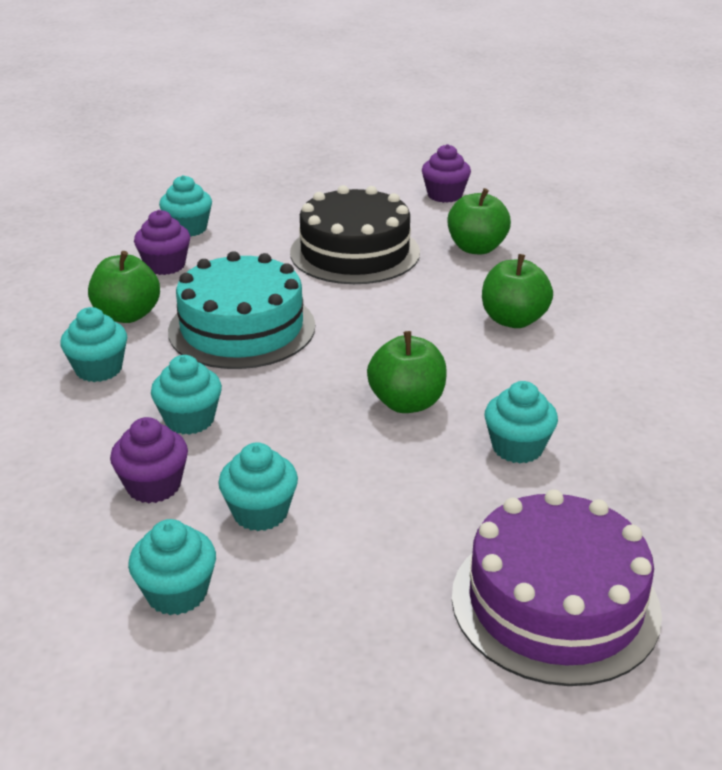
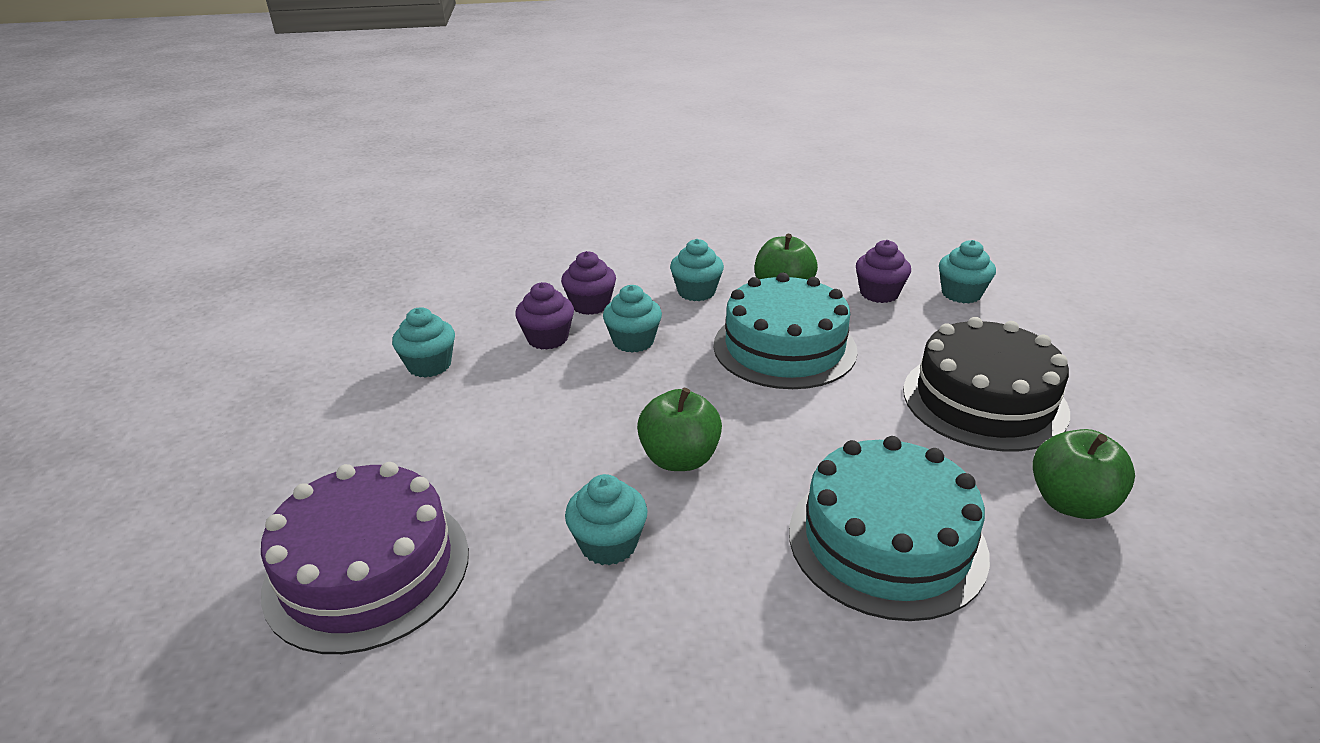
camera: 85 degrees right, 0 degrees up
(260, 512) = (513, 389): turquoise cupcake -> none
(445, 195) = (1220, 466): purple cupcake -> purple cupcake (590, 305)
(513, 320) = (886, 541): green apple -> turquoise cake

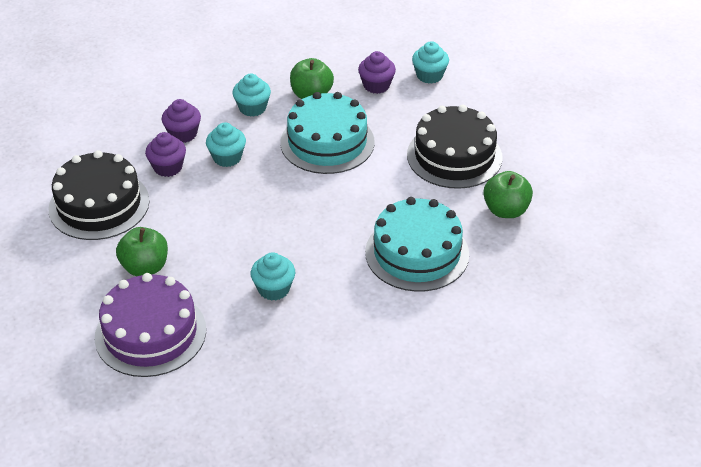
camera: 20 degrees left, 10 degrees up
(429, 365) = (99, 204): turquoise cupcake -> black cake
(679, 458) = (291, 232): green apple -> green apple (145, 267)

